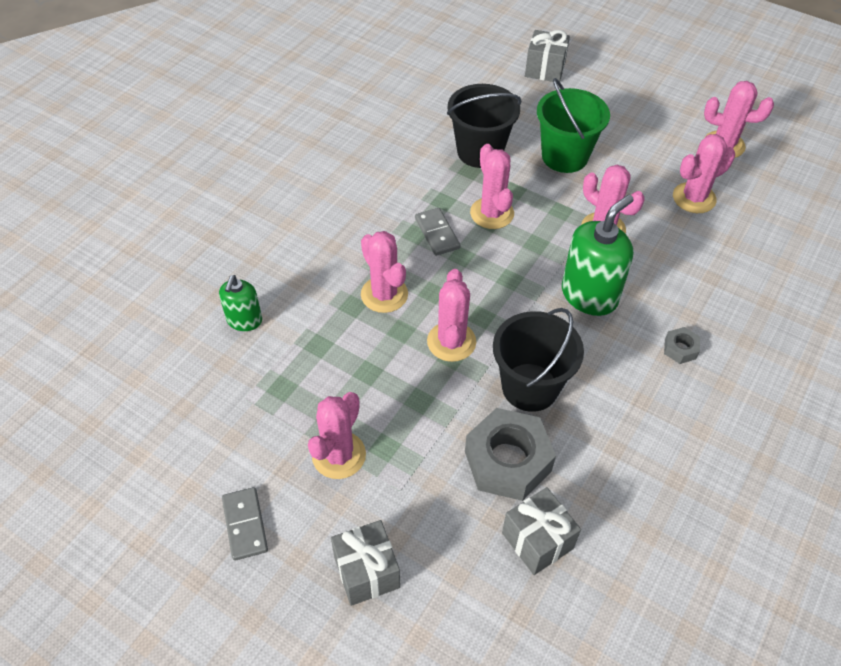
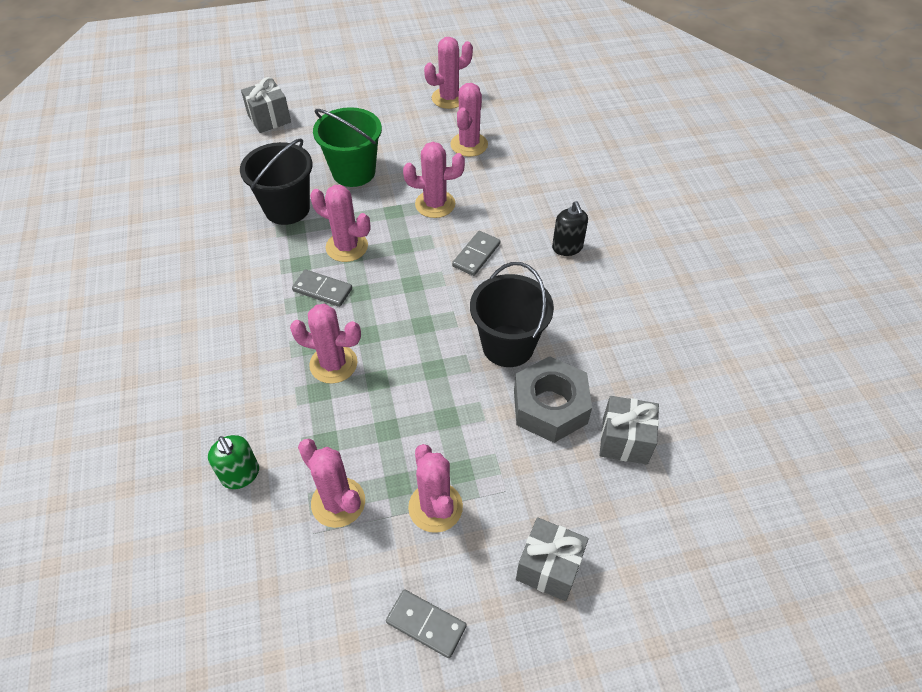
camera: 45 degrees left, 0 degrees up
(451, 342) = (421, 358): pink cactus -> pink cactus (338, 502)
(589, 295) = (476, 255): green soap dispenser -> grey domino
(680, 349) = (567, 247): grey nut -> black soap dispenser

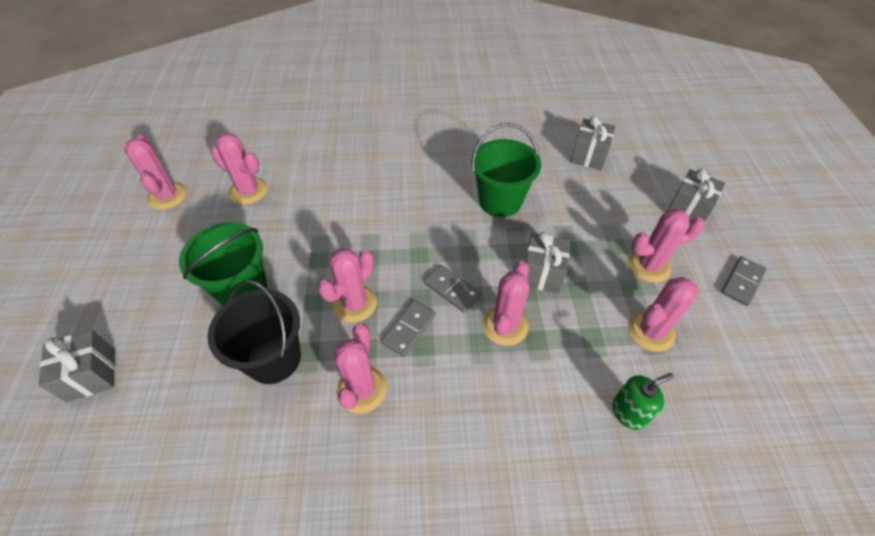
camera: 80 degrees left, 0 degrees up
(405, 393) = (541, 273): none -> grey gift
(435, 204) = (321, 226): pink cactus -> pink cactus (362, 389)
(476, 255) = (396, 206): grey domino -> grey domino (452, 290)
(508, 346) = (500, 201): black bucket -> green bucket
(550, 407) = (559, 187): grey nut -> none
(567, 247) = (405, 150): black soap dispenser -> none

